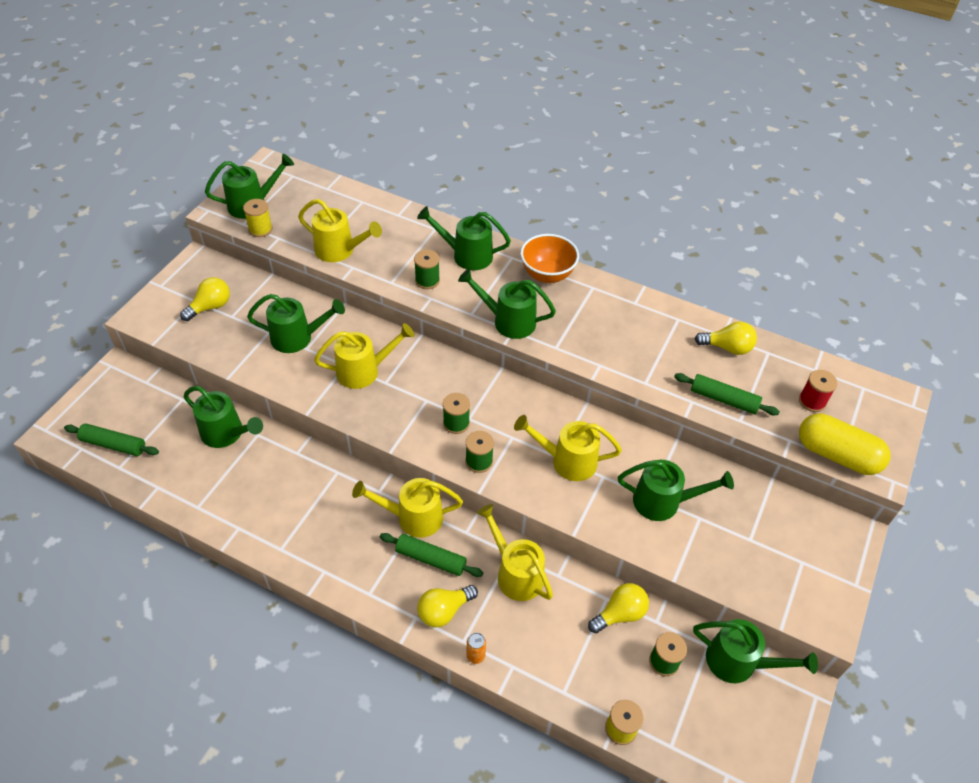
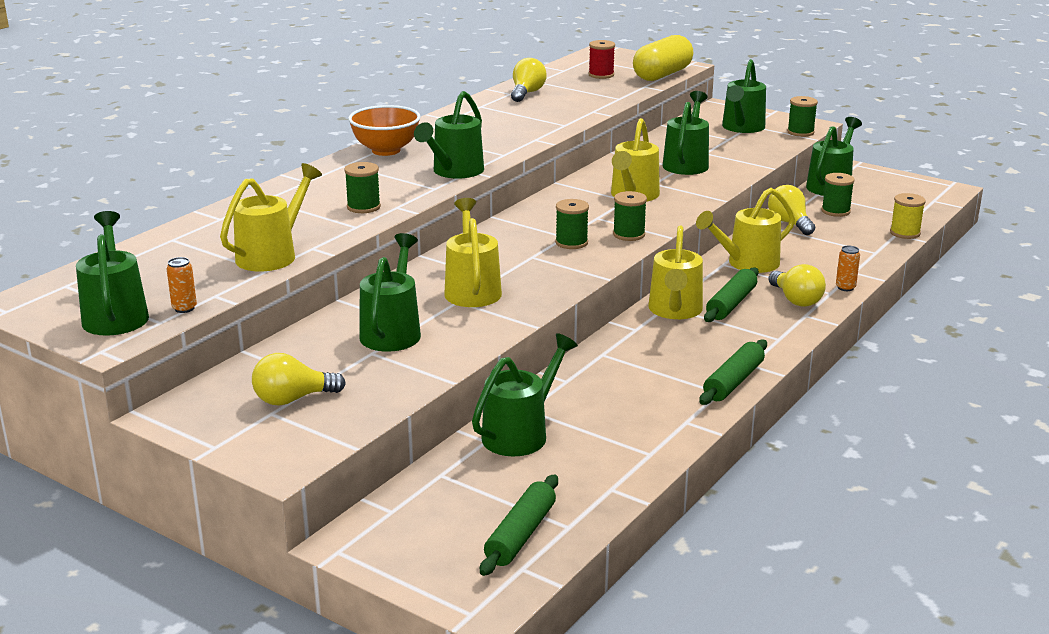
camera: 80 degrees left, 25 degrees down
(210, 307) = (293, 399): yellow light bulb -> yellow light bulb turned 75 degrees counterclockwise
(260, 229) = (184, 308): yellow spool -> orange can
(466, 255) = (328, 185): green watering can -> green watering can (741, 128)
(723, 399) = (593, 101): green rolling pin -> green rolling pin (733, 382)
(798, 613) = (800, 132): none -> green spool

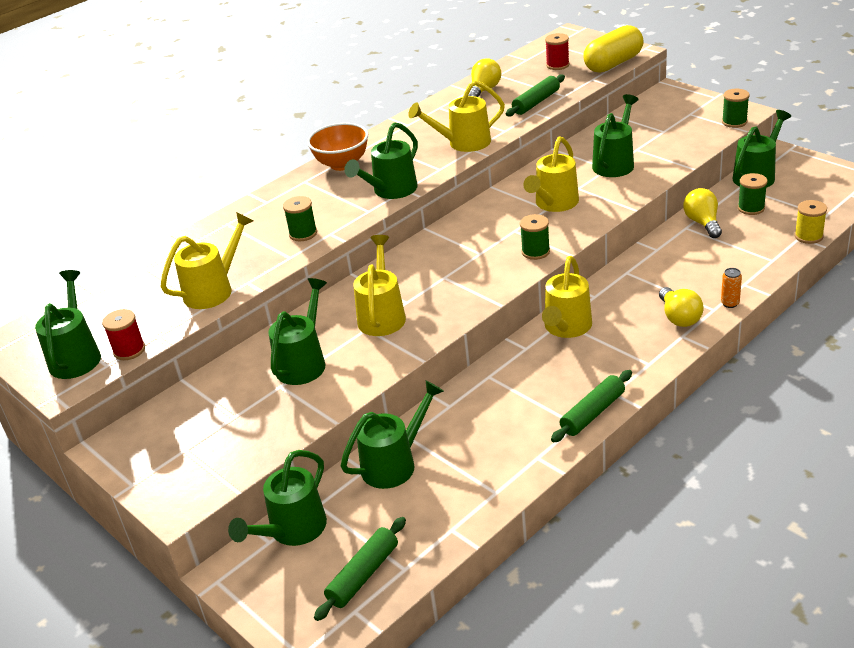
camera: 15 degrees right, 10 degrees up
(184, 308) = (129, 350): orange can -> red spool
(293, 399) = (204, 435): yellow light bulb -> none
(571, 243) = (482, 261): green spool -> none
(731, 304) = (619, 320): green rolling pin -> green rolling pin (536, 102)
(741, 128) = (680, 117): green watering can -> green watering can (292, 531)
(746, 264) = (647, 272): yellow watering can -> yellow watering can (463, 143)

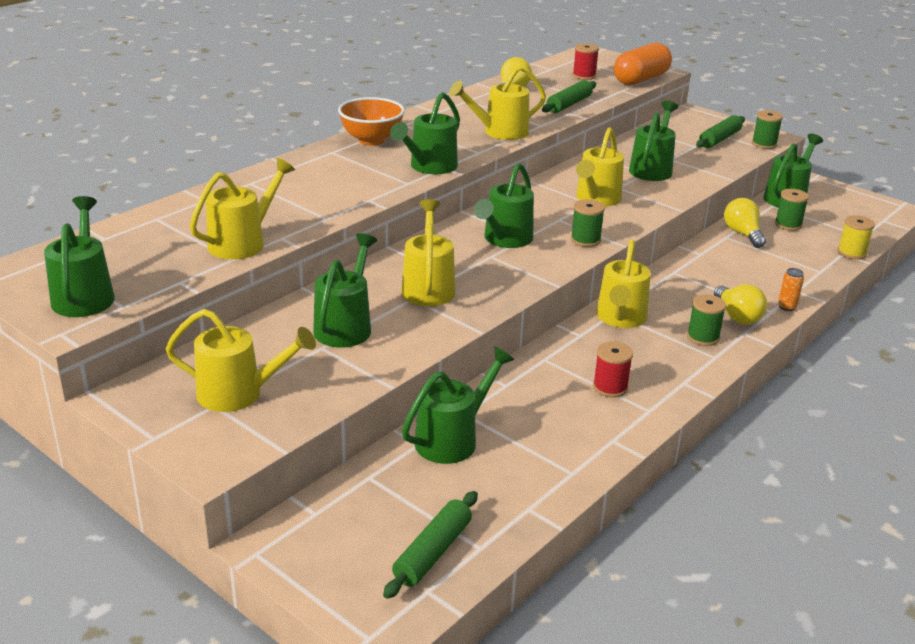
camera: 10 degrees left, 5 degrees down
(129, 350) = (149, 293): red spool -> red spool (610, 387)
(206, 437) = (240, 394): none -> yellow watering can
(292, 531) = (341, 503): green watering can -> green watering can (504, 240)
(303, 234) = (338, 198): green spool -> green spool (703, 337)
(592, 413) = (664, 400): green rolling pin -> green rolling pin (719, 139)
(613, 64) = (641, 80): yellow capsule -> orange capsule

